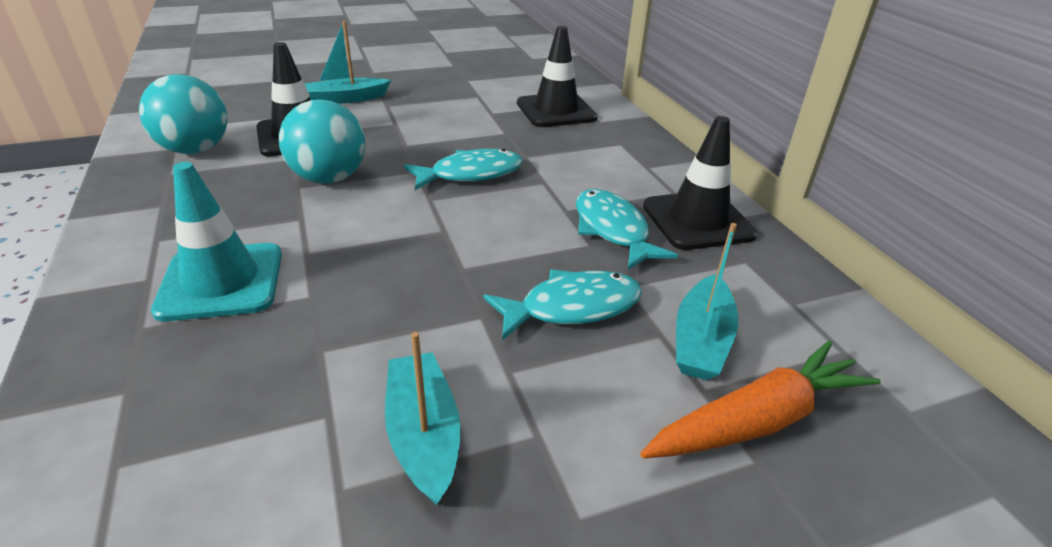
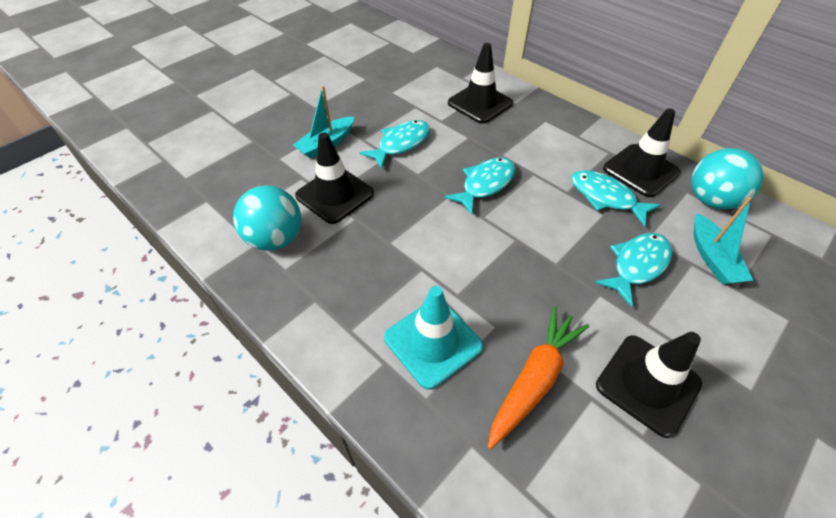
camera: 25 degrees left, 15 degrees up
(329, 178) = (401, 226): turquoise ball -> turquoise ball (711, 200)
(421, 118) = (401, 144): none -> turquoise fish
(423, 434) = (647, 384): turquoise boat -> black traffic cone
(758, 420) = (773, 295): orange carrot -> orange carrot (534, 379)

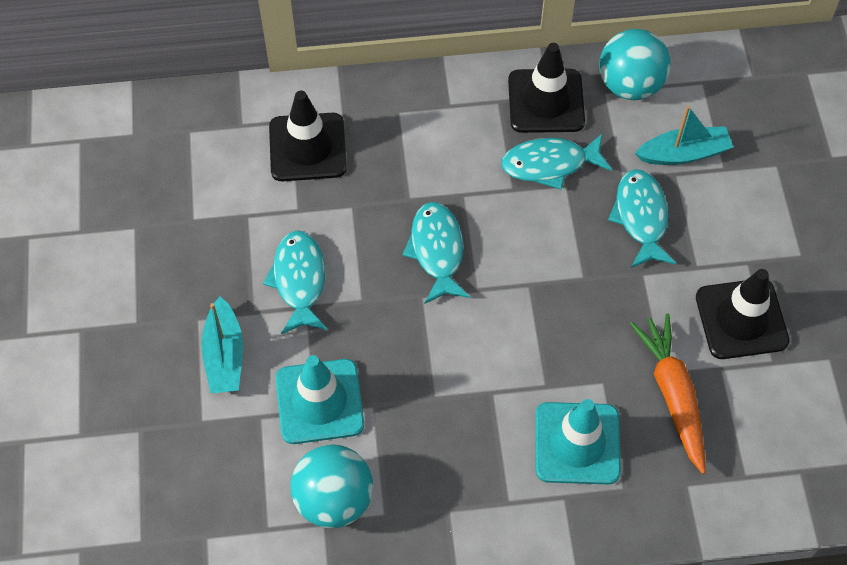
camera: 50 degrees left, 10 degrees up
(335, 195) = (319, 401): black traffic cone -> turquoise traffic cone
(712, 258) = (683, 153): turquoise boat -> turquoise boat turned 45 degrees counterclockwise

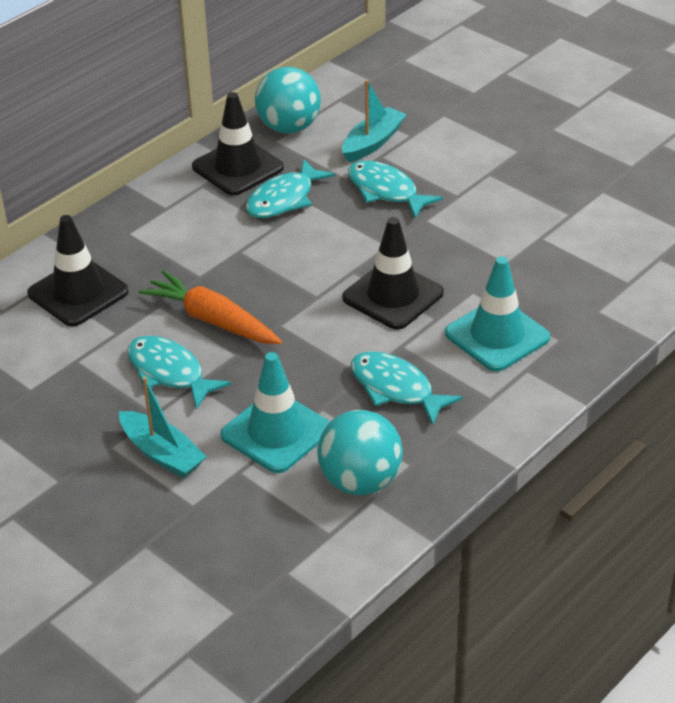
camera: 40 degrees left, 20 degrees down
(437, 251) = (259, 293): turquoise fish -> turquoise fish (396, 389)
(672, 395) = (527, 270): orange carrot -> orange carrot (212, 320)
(741, 319) = (521, 205): black traffic cone -> black traffic cone (393, 295)

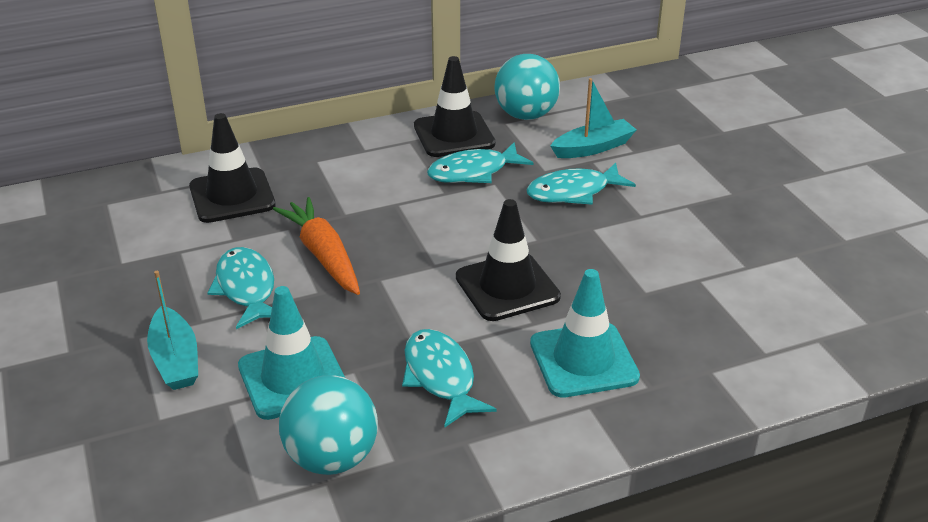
camera: 25 degrees right, 5 degrees down
(386, 191) = (573, 192): turquoise fish -> turquoise fish turned 90 degrees counterclockwise

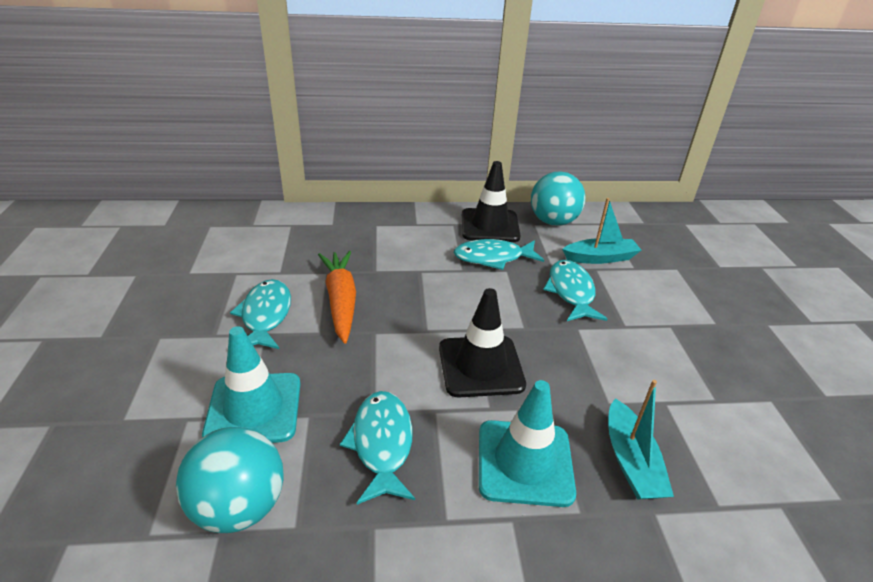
camera: 15 degrees right, 0 degrees up
(175, 360) = (172, 365): turquoise boat -> turquoise boat (631, 461)
(232, 196) = (300, 239): black traffic cone -> none
(573, 192) = (571, 292): turquoise fish -> turquoise fish turned 90 degrees clockwise

